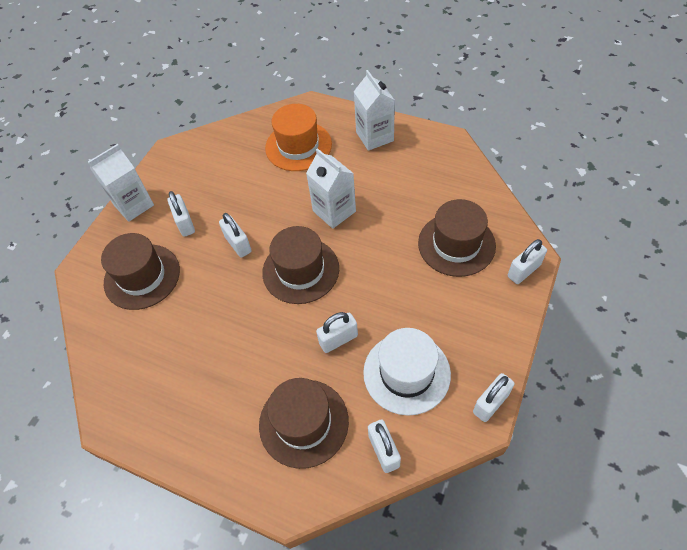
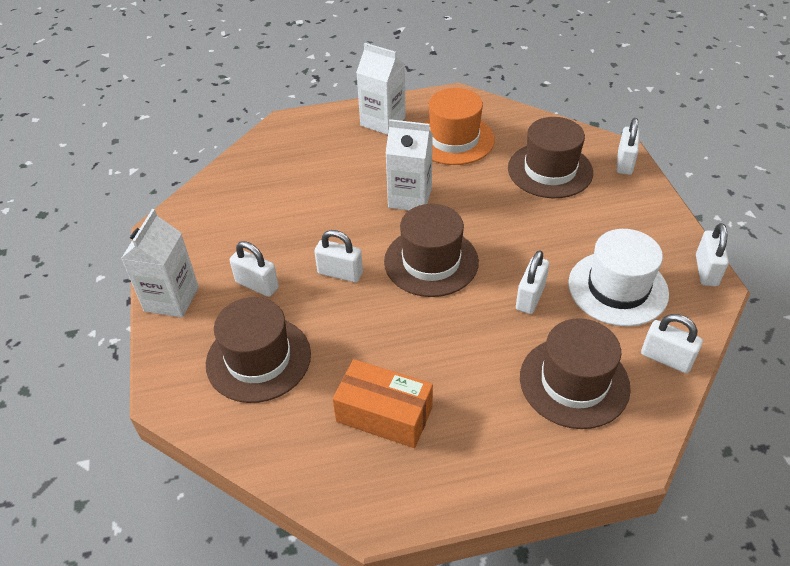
camera: 40 degrees left, 10 degrees down
(173, 362) = (384, 414): none -> orange box
(298, 146) = (312, 161): orange hat -> orange hat (454, 139)

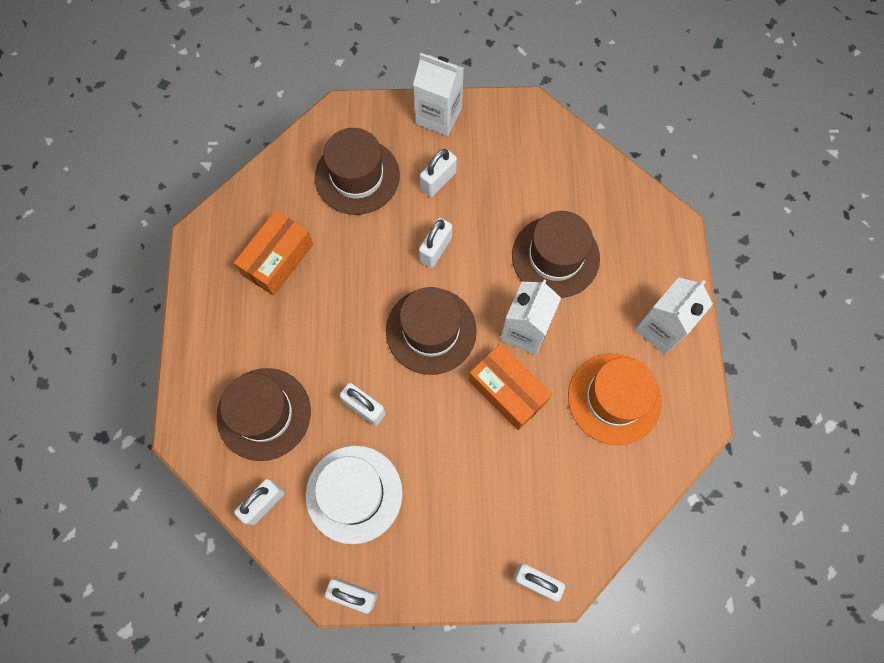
camera: 100 degrees right, 25 degrees up
(472, 200) = (507, 391): none -> orange box
(550, 170) = (540, 489): brown hat -> brown hat (555, 257)

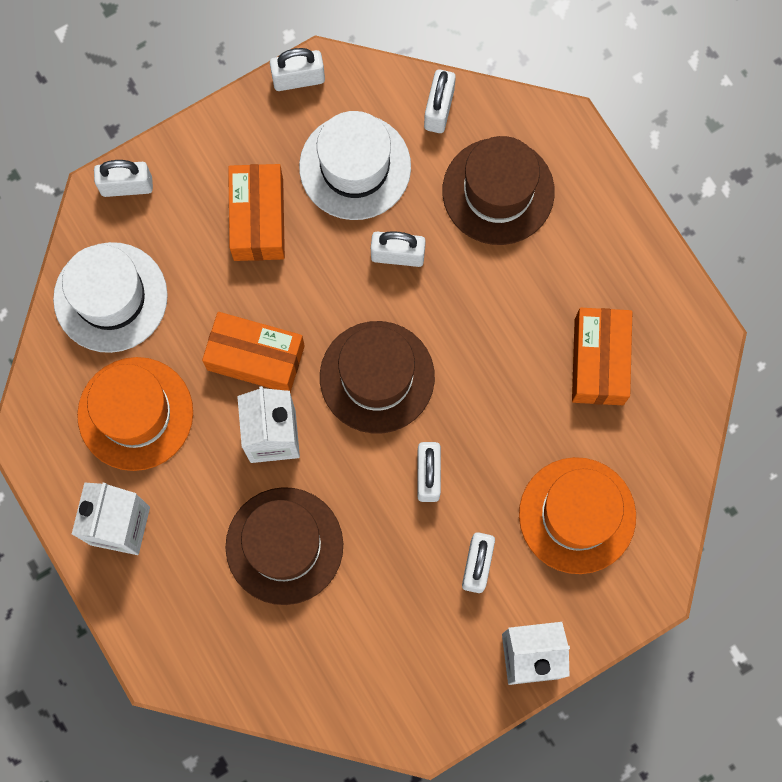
camera: 150 degrees right, 5 degrees up
(357, 176) = (577, 515): brown hat -> orange hat
(449, 494) = (258, 219): none -> orange box
(591, 496) = (110, 297): none -> white hat

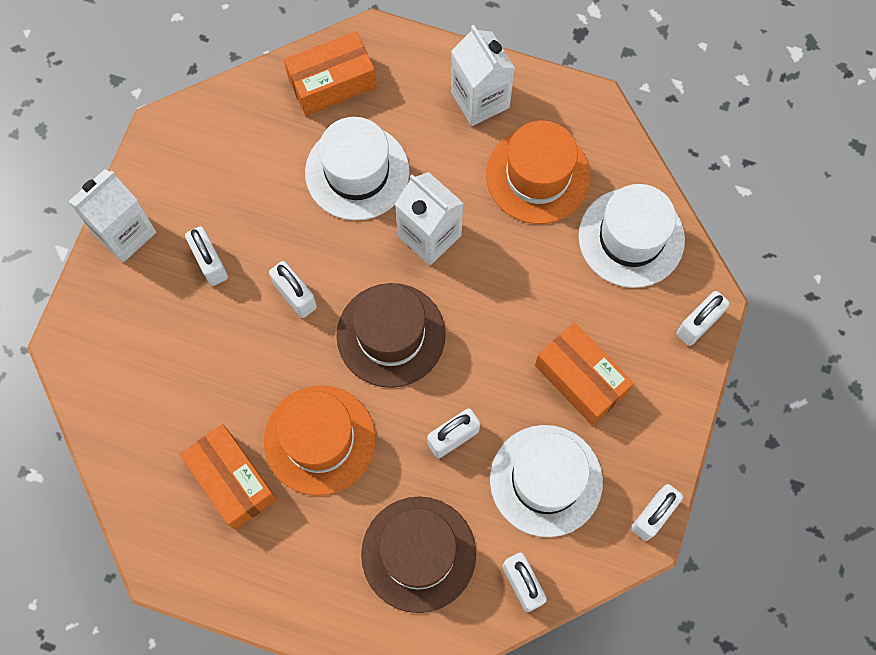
camera: 140 degrees right, 5 degrees down
(255, 358) = (490, 278): orange box -> orange box (332, 83)
(284, 546) = (357, 172): brown hat -> white hat
(577, 515) = (162, 353): orange hat -> orange hat (319, 440)

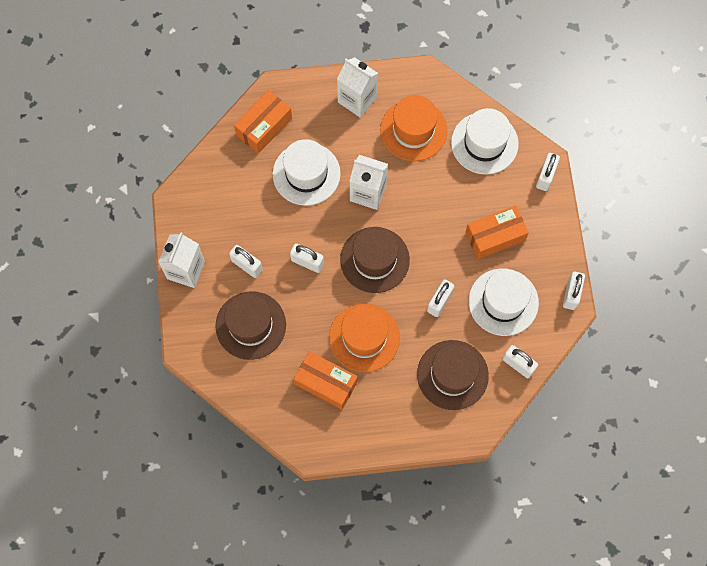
camera: 25 degrees left, 0 degrees up
(171, 349) = (250, 325): none -> brown hat
(580, 379) = (495, 237): orange box -> orange box turned 45 degrees counterclockwise

